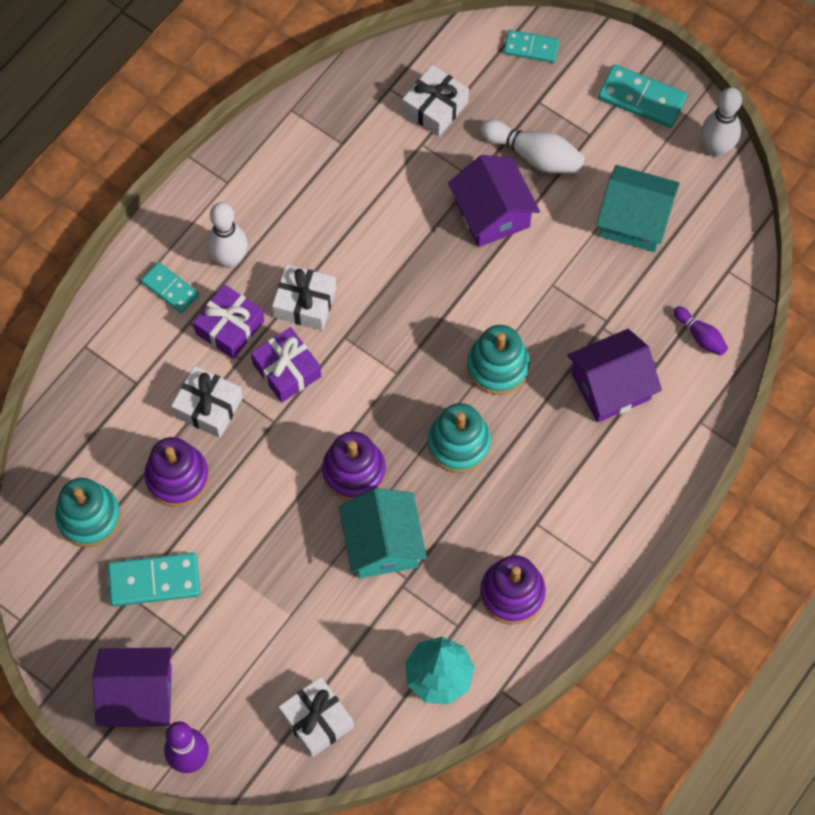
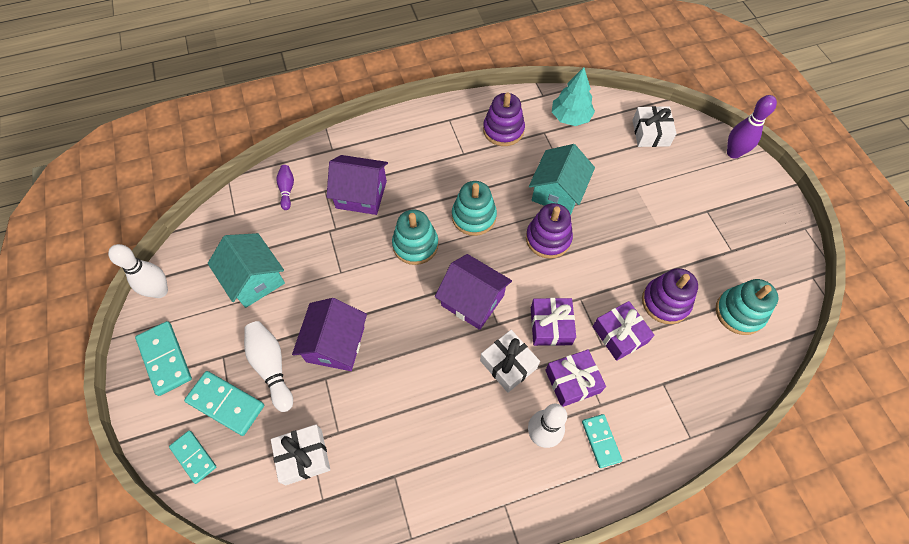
camera: 145 degrees left, 5 degrees down
(138, 695) = (750, 197): purple house -> purple house (472, 300)
(154, 581) = (712, 250): turquoise domino -> turquoise domino (226, 403)
(208, 407) = (619, 334): white gift -> purple gift

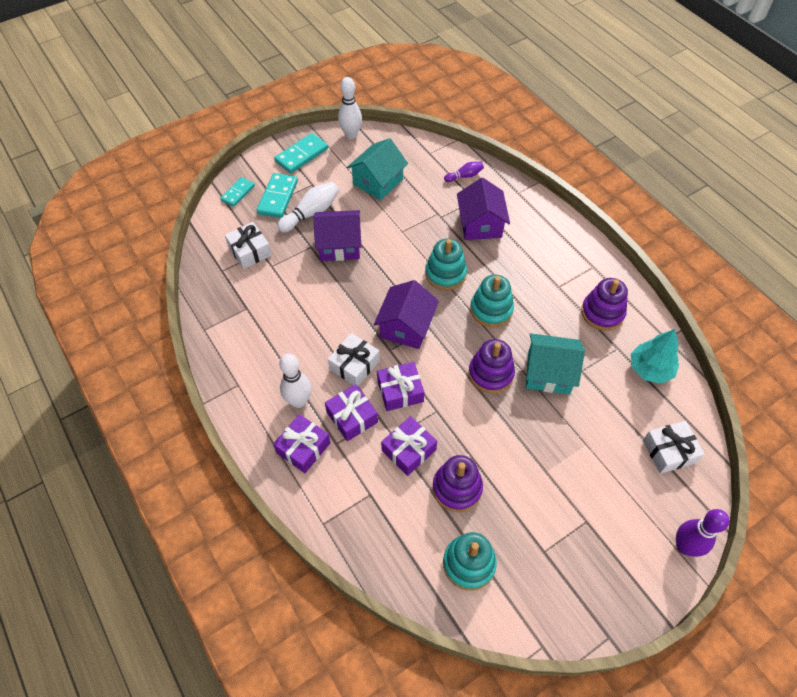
camera: 75 degrees right, 5 degrees down
(601, 441) = (303, 448): turquoise domino -> purple gift

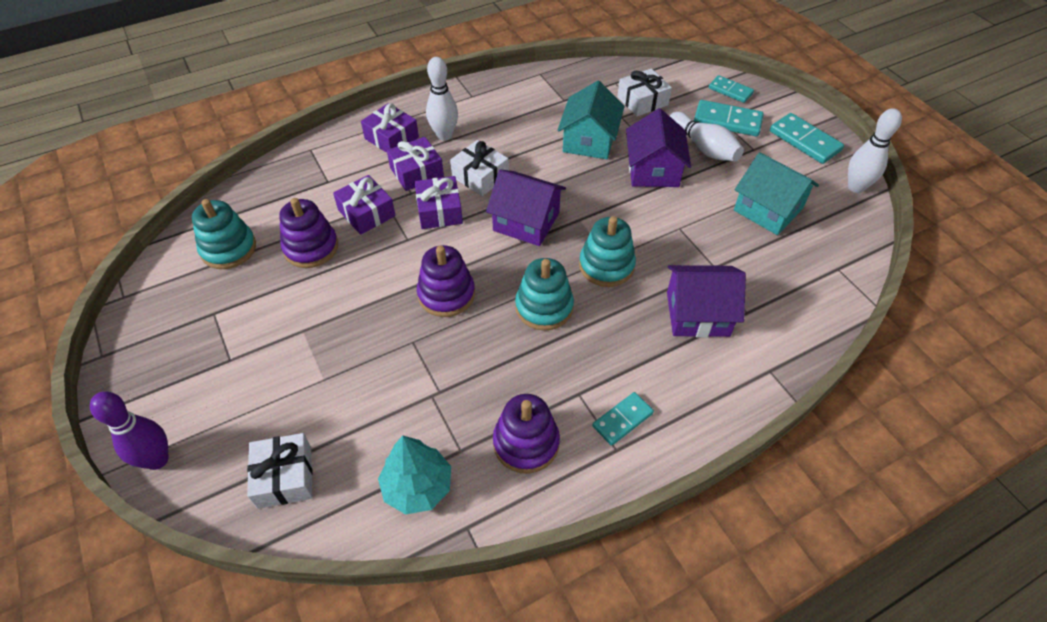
camera: 95 degrees right, 5 degrees down
(464, 176) = (795, 306): purple bowling pin -> none
(548, 373) = (436, 356): turquoise house -> turquoise house (589, 141)
(571, 264) = (622, 420): none -> turquoise domino

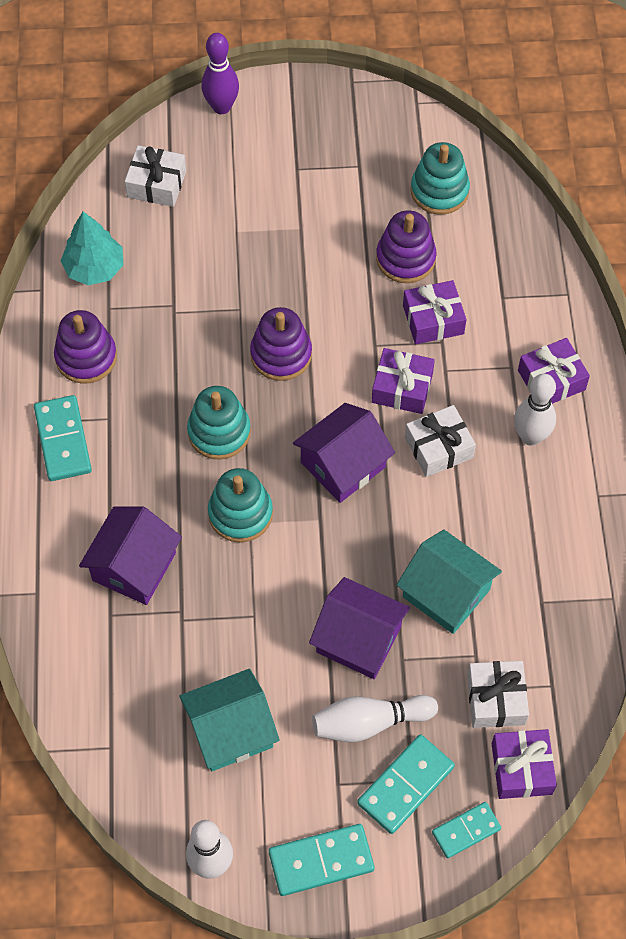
camera: 115 degrees right, 10 degrees up
(416, 172) = (477, 386): purple gift -> purple gift (521, 768)
(622, 420) = (63, 440): turquoise domino -> turquoise domino, size x1.53

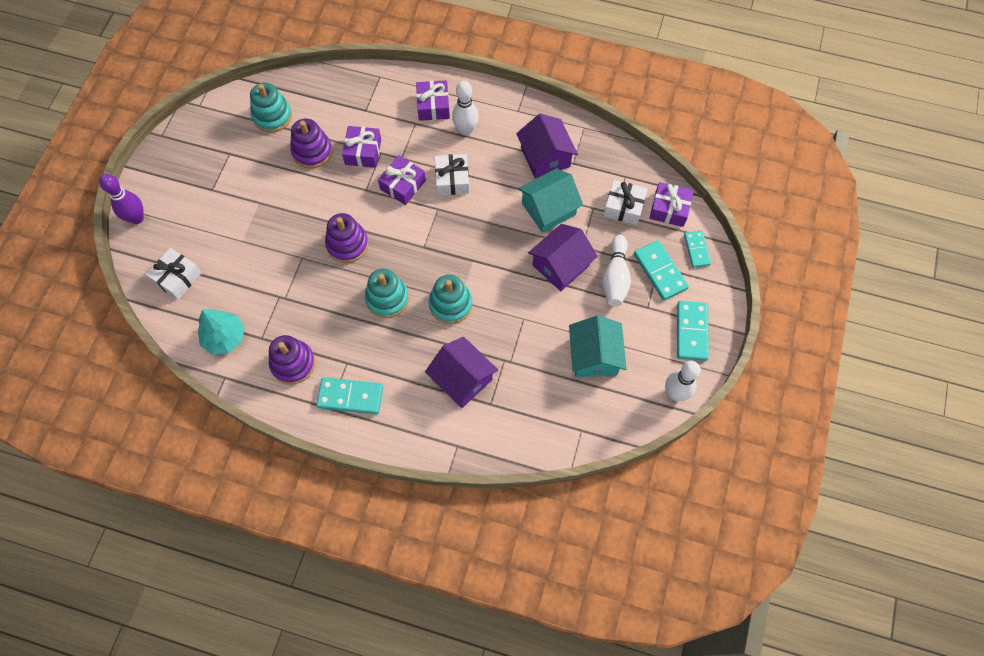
camera: 70 degrees left, 5 degrees up
(343, 465) = (441, 235): purple house -> purple house (545, 157)

